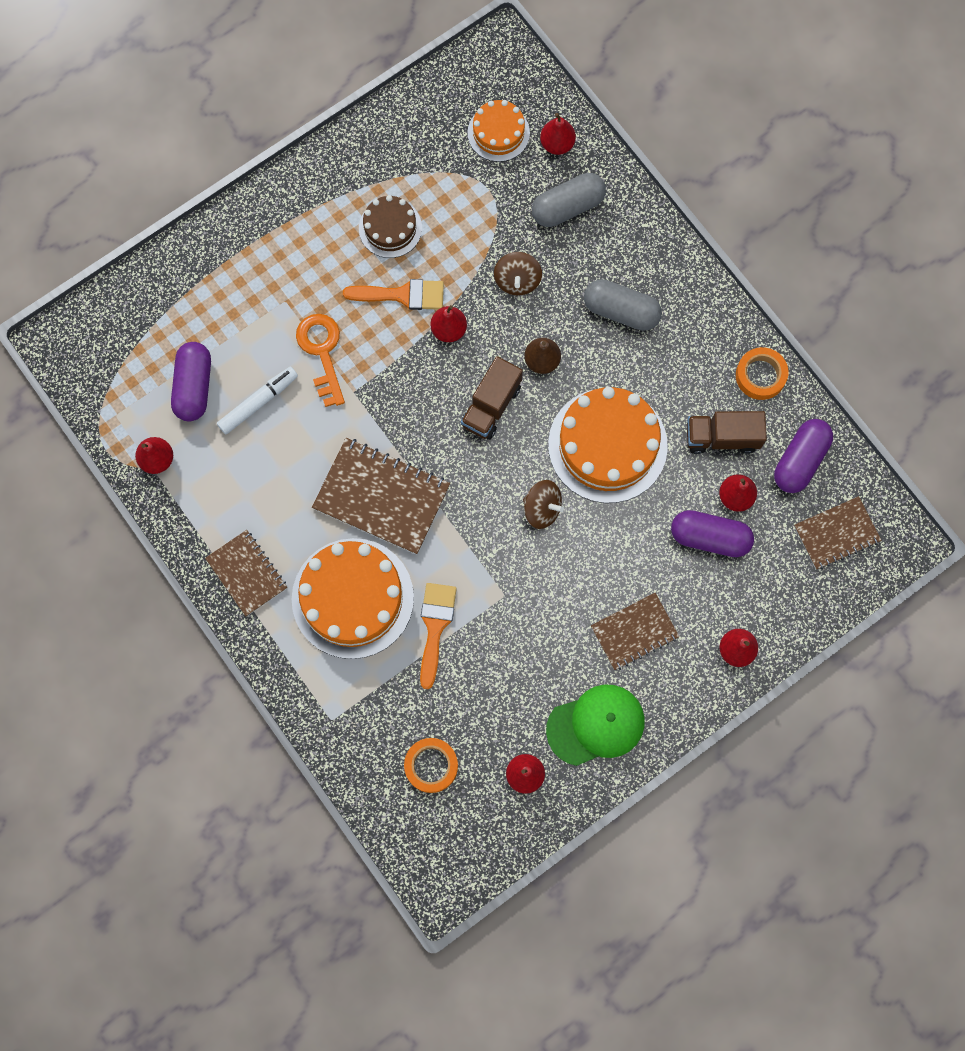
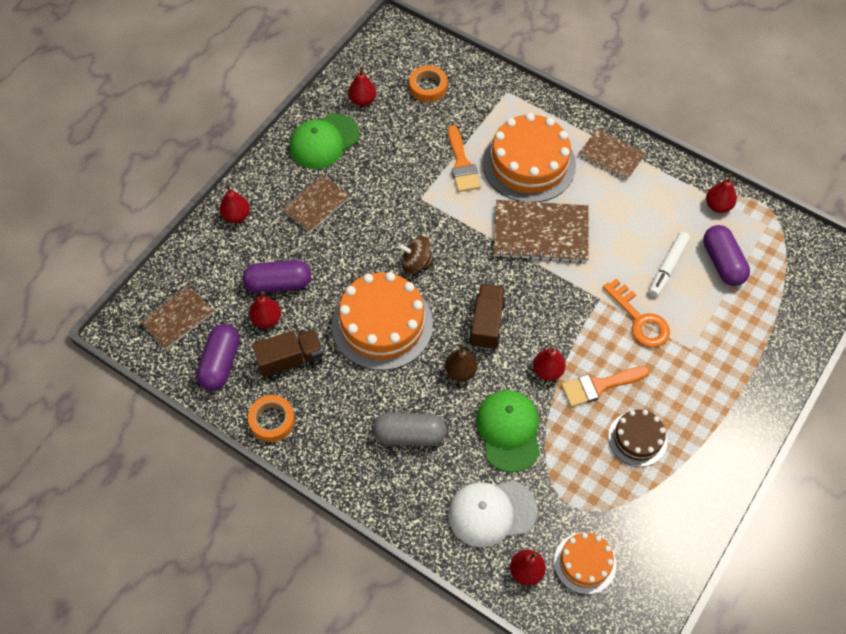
camera: 160 degrees right, 15 degrees down
(517, 280) = (509, 431): brown spinning top -> green cap
(568, 207) = (492, 512): grey capsule -> white cap

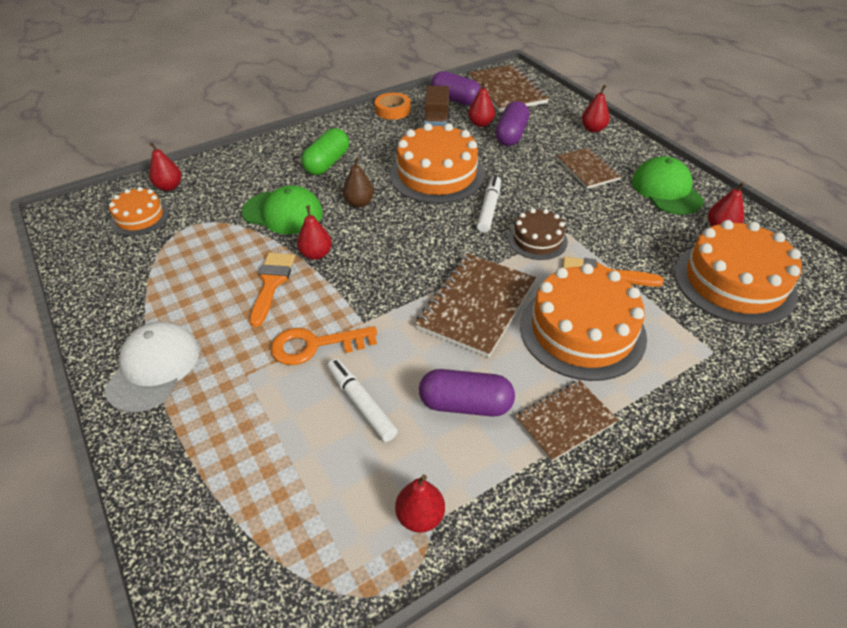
camera: 115 degrees right, 15 degrees down
(177, 318) = (507, 90): brown notebook -> brown notebook, size x1.60
(409, 435) = (327, 163): grey capsule -> green capsule
(416, 263) = (489, 209): brown spinning top -> white marker
(428, 87) = (734, 282): orange tape -> orange cake
(487, 323) = (394, 232): brown truck -> none
(492, 512) = (228, 184): white cap -> white cap (153, 368)
(637, 439) = (198, 289): brown cake -> brown cake (537, 240)
(722, 263) = (328, 470): purple capsule -> purple capsule (465, 404)

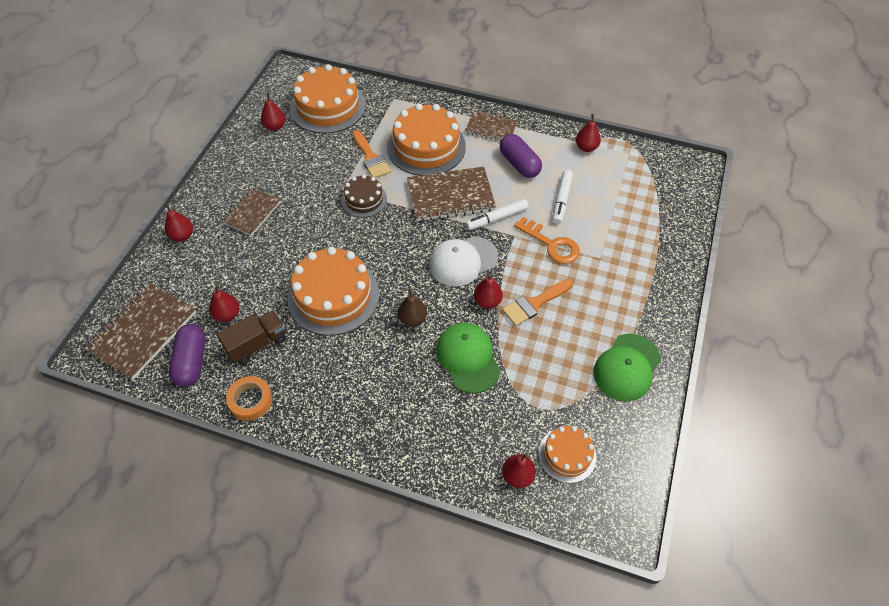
camera: 130 degrees left, 10 degrees up
(153, 368) = (644, 303): white cap -> white cap (463, 261)
(327, 163) = (381, 383): green capsule -> none
(489, 209) = (351, 240): white marker -> white marker (496, 218)
(511, 135) = (232, 283): purple capsule -> none
(666, 190) = (248, 163): green cap -> green cap (627, 367)

